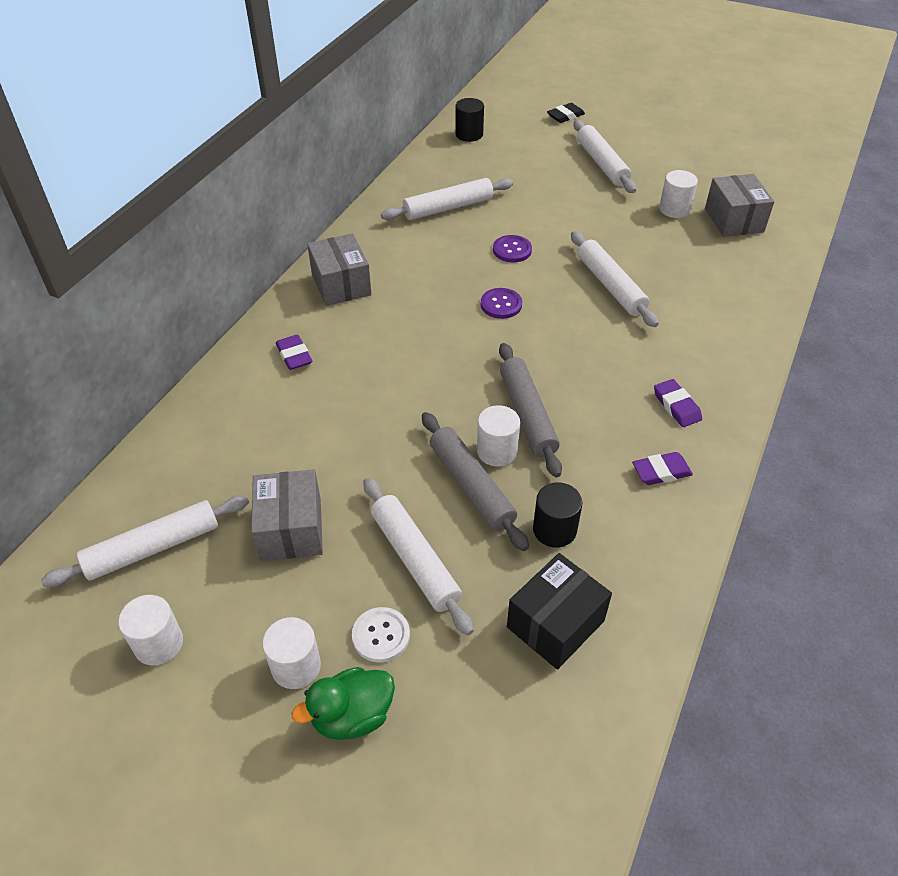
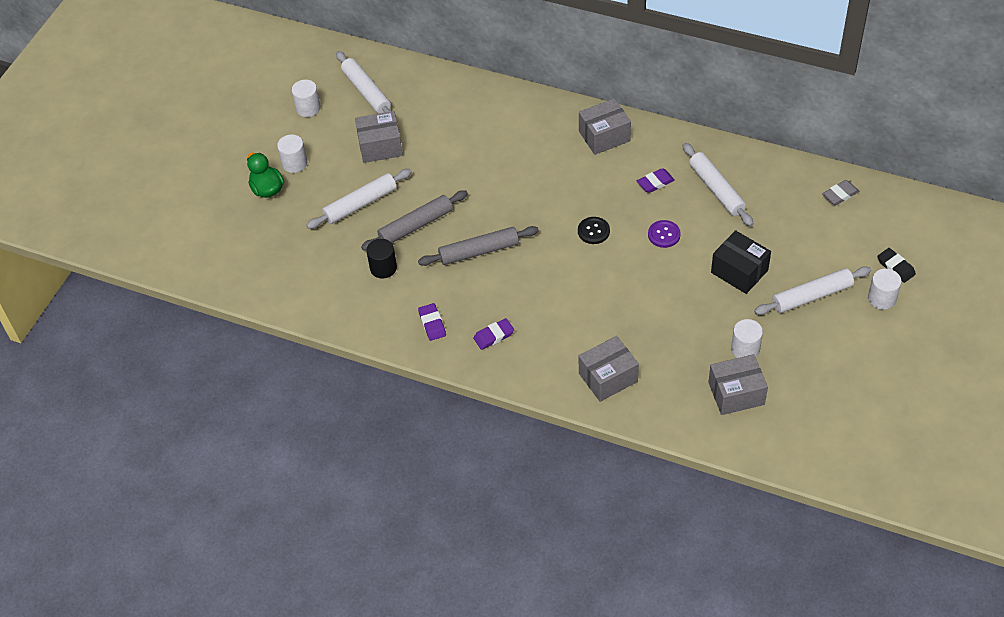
camera: 90 degrees right, 5 degrees up
(294, 355) = (525, 123): purple eraser -> purple eraser (655, 182)
(381, 635) = (312, 195): white button -> none
(469, 134) = (840, 194): black cylinder -> grey eraser
(497, 451) = (445, 236): white cylinder -> white cylinder (882, 298)
(501, 304) = (593, 231): purple button -> black button
(555, 624) = (318, 269): black box -> black box (739, 271)
(610, 286) = (626, 300): white rolling pin -> none
(728, 308) = (608, 377): none -> grey box

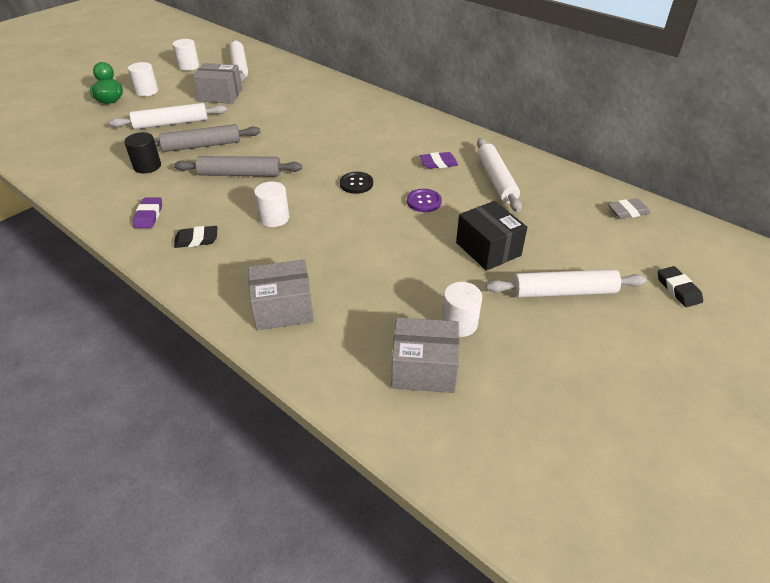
camera: 15 degrees right, 10 degrees down
(494, 336) = (196, 240): purple eraser -> black eraser
(604, 136) = (410, 125): grey box -> none
(882, 298) = (652, 316): white cylinder -> white cylinder (274, 218)

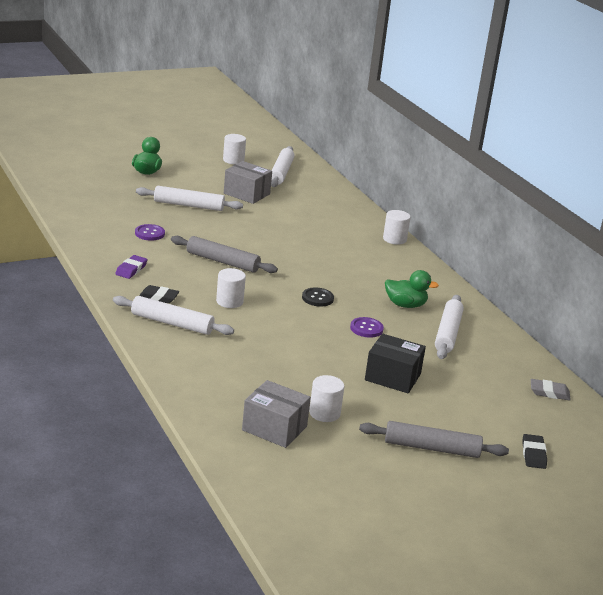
camera: 20 degrees right, 15 degrees down
(147, 91) = (182, 172): white cylinder -> white cylinder (394, 239)
(147, 166) = (149, 233): black cylinder -> purple button
(202, 146) = (204, 231): grey rolling pin -> grey rolling pin (431, 448)
(283, 308) = (196, 360): grey box -> none
(438, 163) = (405, 305): purple eraser -> green duck
(488, 249) = (392, 377): black box -> black box turned 60 degrees counterclockwise
(563, 292) = (430, 423): white rolling pin -> white rolling pin (172, 323)

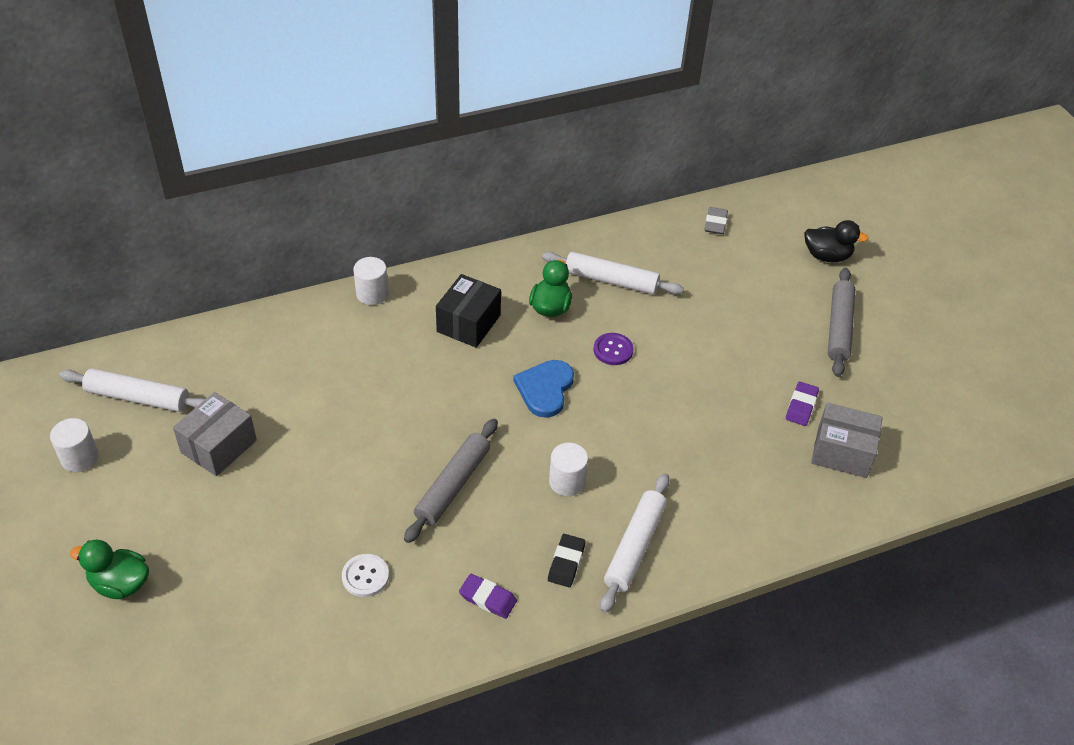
camera: 85 degrees left, 20 degrees up
(149, 233) = (365, 576): purple button -> white button
(189, 205) = (261, 523): white rolling pin -> none
(274, 428) = (842, 452): grey box -> grey box turned 75 degrees clockwise
(317, 298) = (545, 389): black button -> blue heart
(324, 413) = (801, 406): white cylinder -> purple eraser
(392, 377) = (715, 340): black box -> black box (468, 323)
(533, 454) = (827, 256): black eraser -> black duck

